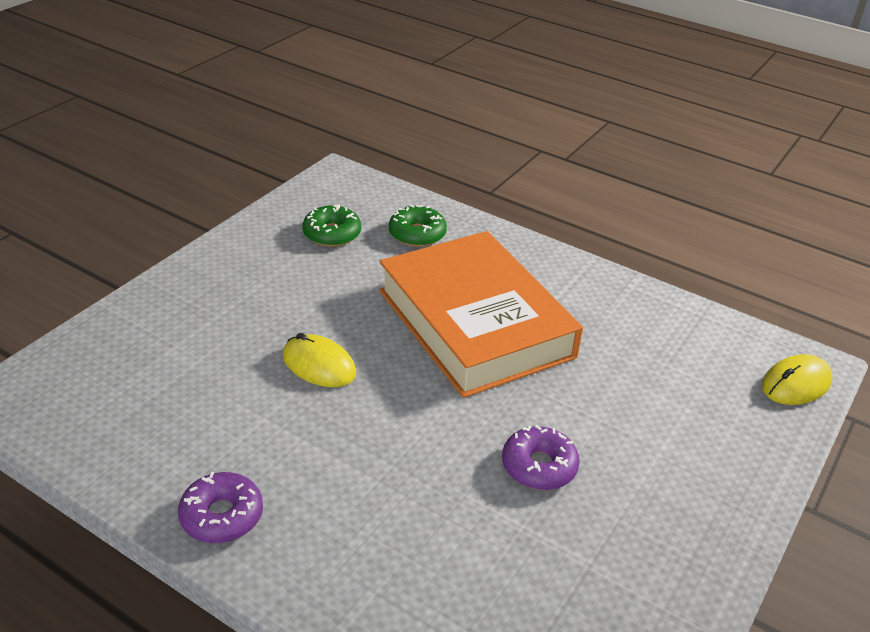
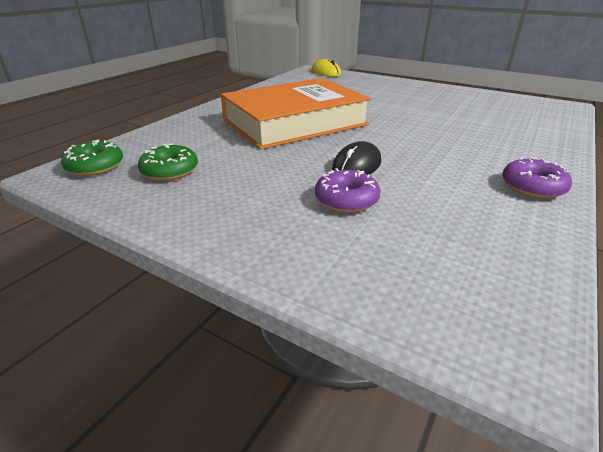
camera: 90 degrees left, 5 degrees down
(319, 365) = (357, 165): yellow mouse -> black mouse
(417, 234) = (182, 139): green donut -> green donut (95, 166)
(539, 466) = (411, 110): purple donut -> purple donut (346, 200)

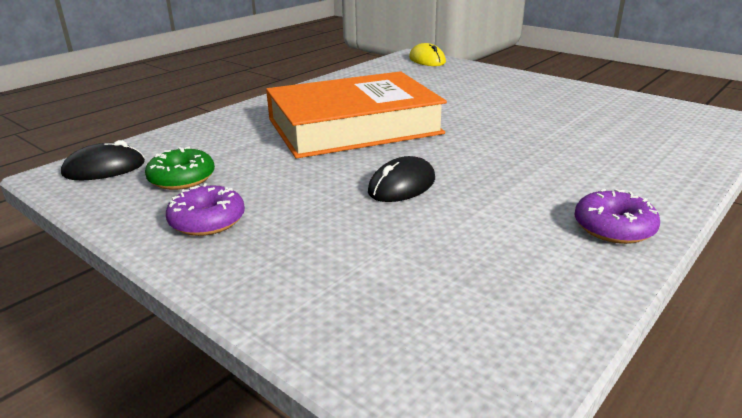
camera: 10 degrees right, 5 degrees down
(95, 166) = (104, 168): green donut -> black mouse
(346, 200) = (367, 226): purple donut -> purple donut (207, 221)

